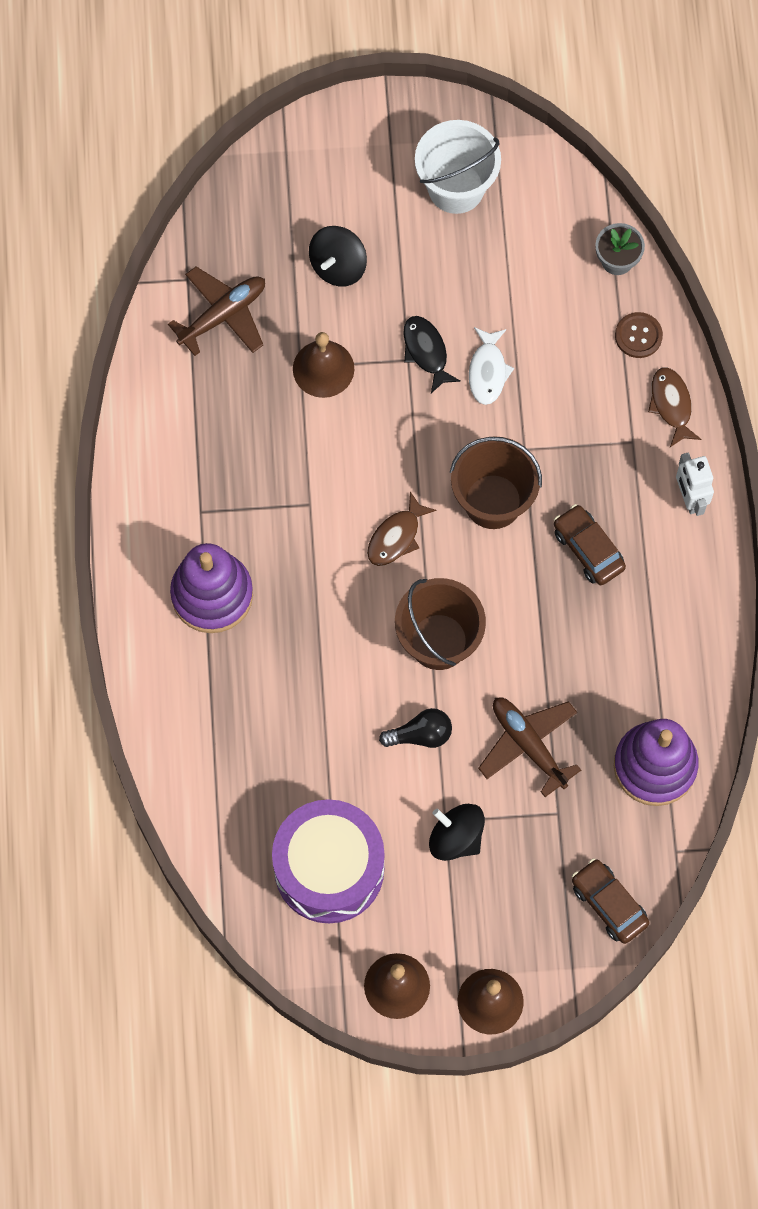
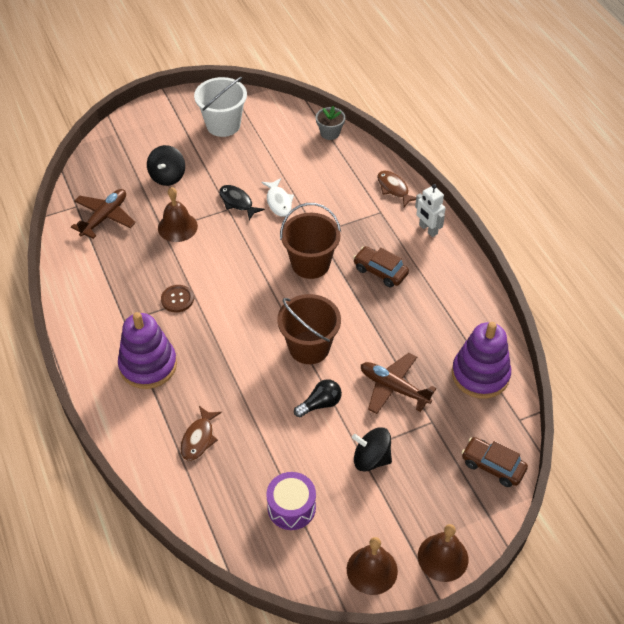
camera: 20 degrees left, 20 degrees down
(329, 869) = (291, 507): purple drum -> purple drum, size x0.58
(396, 537) = (258, 299): brown fish -> brown fish (199, 438)
(638, 336) = (359, 163): brown button -> brown button (177, 299)

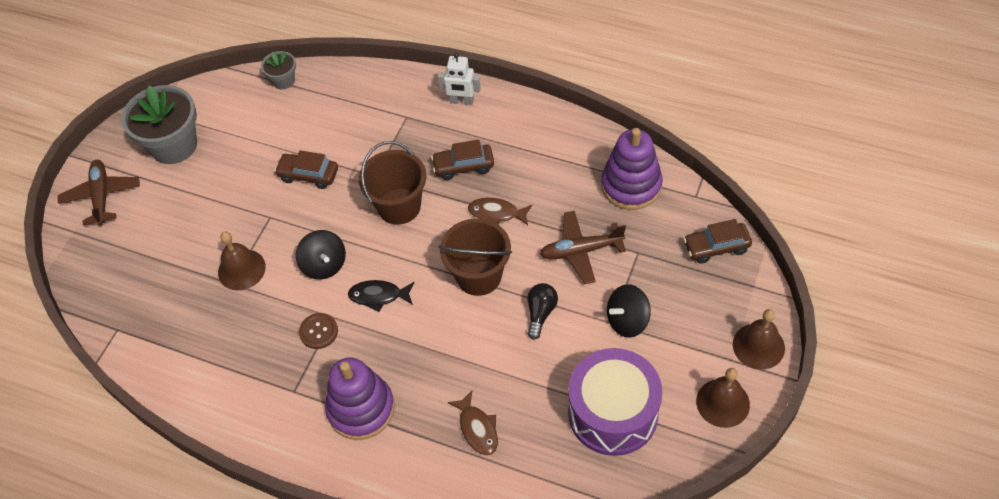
camera: 40 degrees left, 5 degrees up
(105, 217) = (159, 317): brown plane -> brown plane (101, 196)
(167, 176) = (176, 232): black spinning top -> black spinning top (324, 265)
(223, 125) = (174, 145): white bucket -> grey flower pot
(237, 202) = (271, 204): black fish -> black fish (378, 296)
(278, 202) = (308, 175): white fish -> brown car
(291, 507) = (613, 413): purple drum -> purple drum, size x1.71
(394, 189) = (395, 88): brown fish -> brown fish (496, 213)

